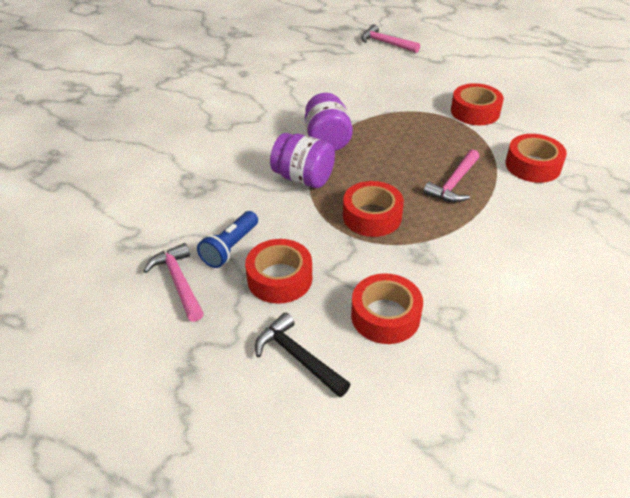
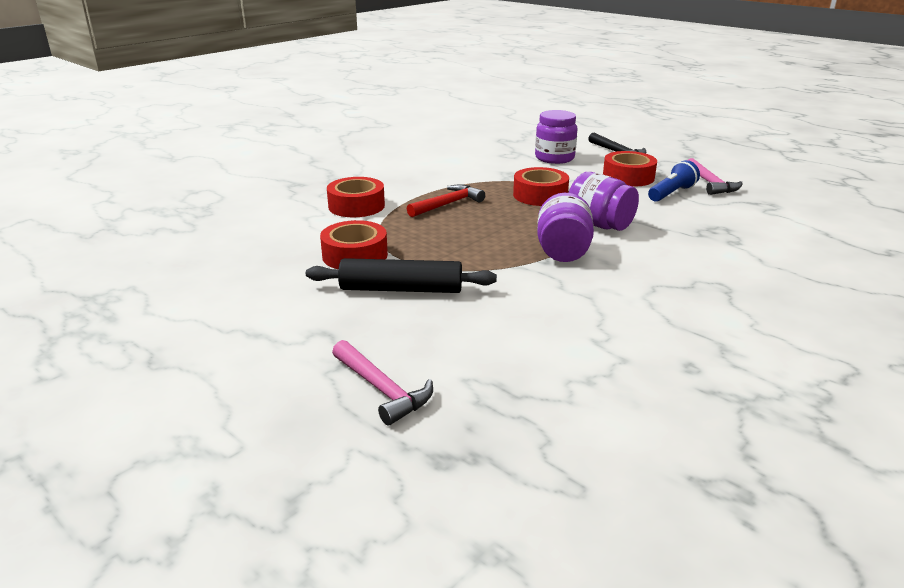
camera: 165 degrees left, 15 degrees down
(385, 316) = (554, 158): red tape -> purple jar
(420, 91) = (401, 289): none -> black rolling pin
(454, 184) = (448, 204): pink hammer -> red hammer

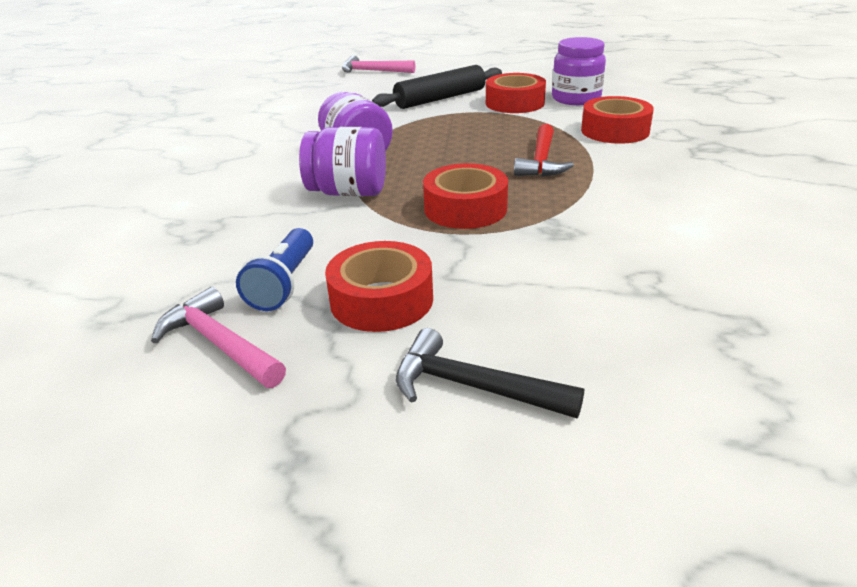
camera: 145 degrees right, 5 degrees up
(554, 158) = (563, 303): purple jar -> purple jar (576, 99)

